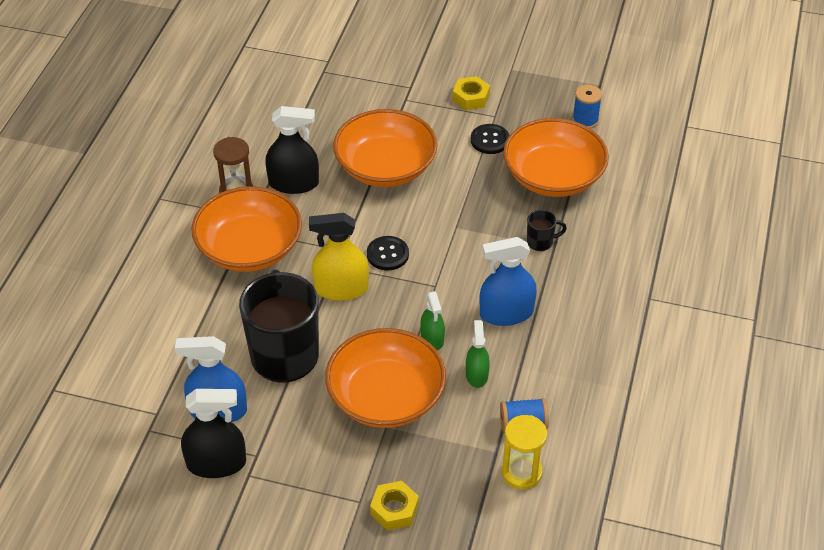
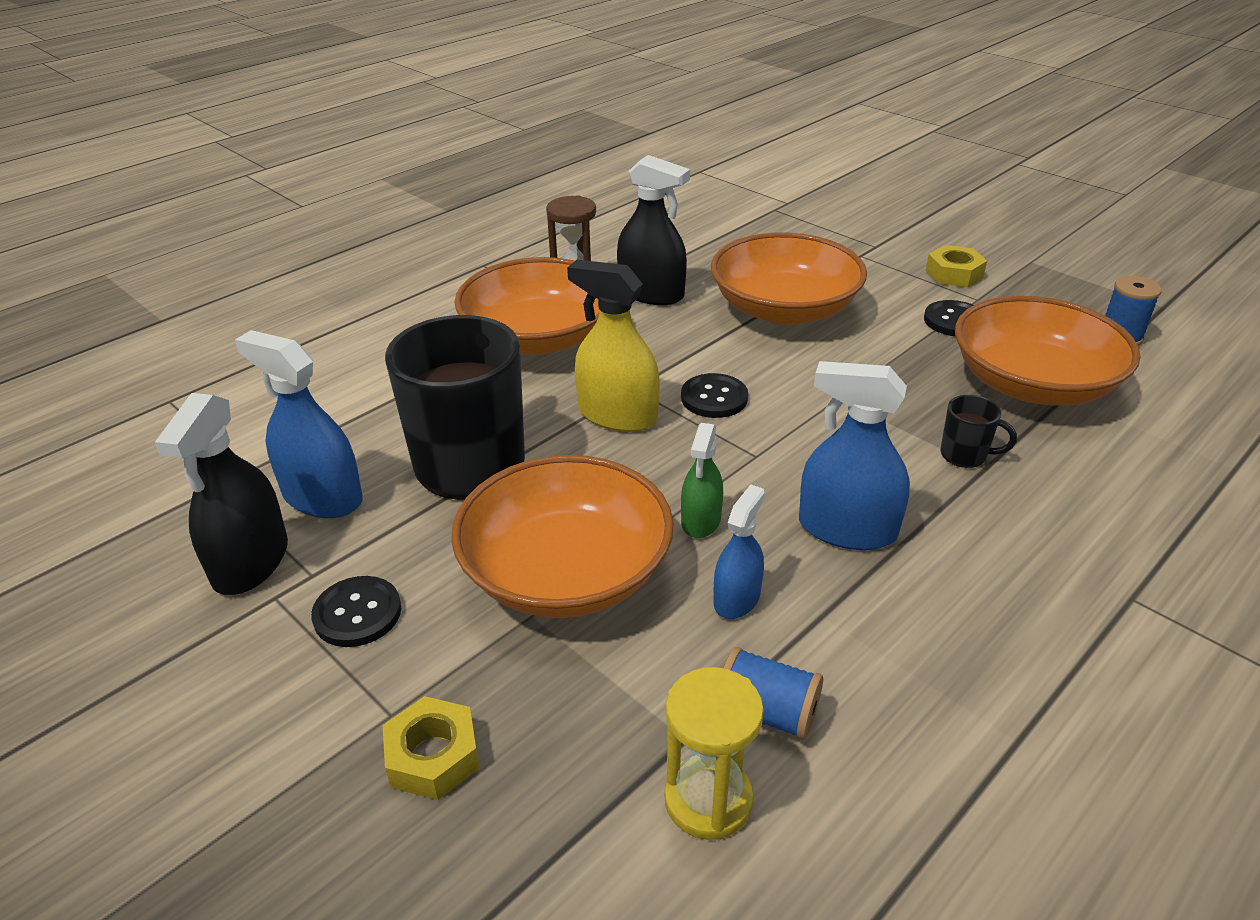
camera: 30 degrees right, 10 degrees down
(216, 463) = (251, 562): black spray bottle -> black spray bottle turned 75 degrees clockwise
(299, 464) = (357, 613): none -> black button
(476, 375) = (736, 598): green spray bottle -> blue spray bottle

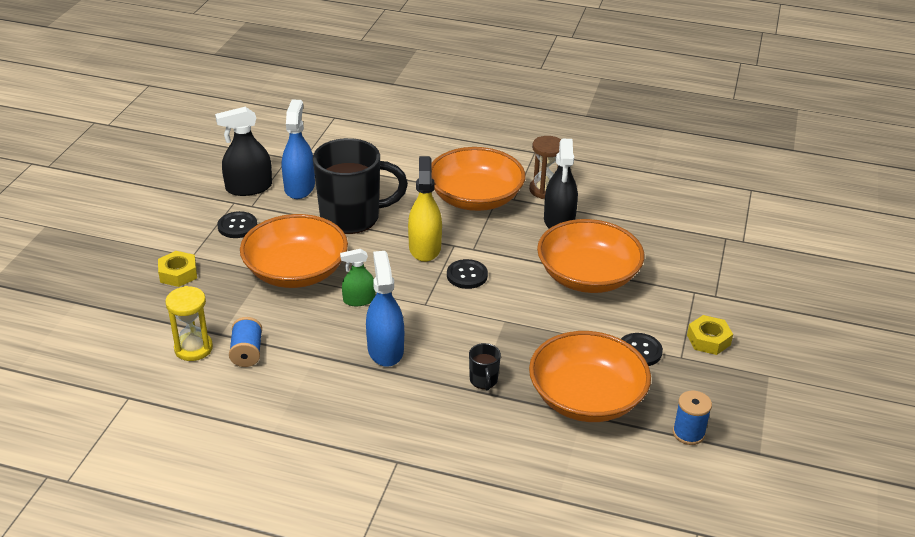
camera: 60 degrees right, 0 degrees up
(736, 598) = (311, 326): blue spray bottle -> none

